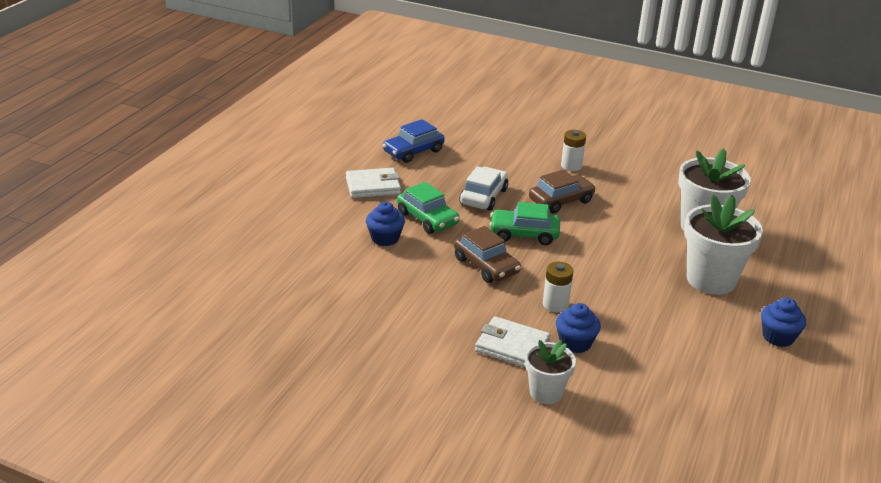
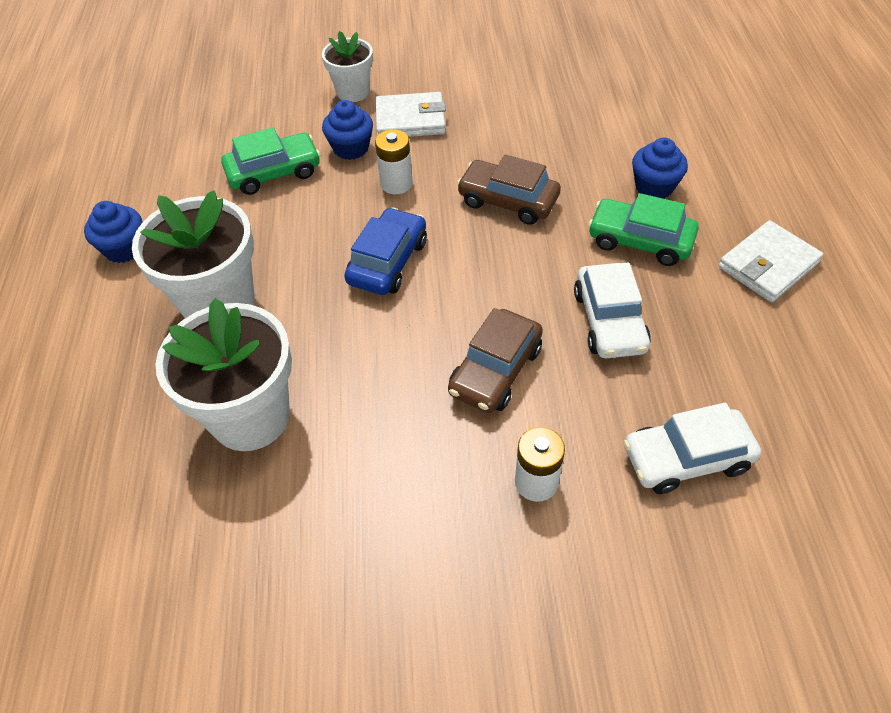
camera: 155 degrees right, 20 degrees up
(413, 151) = (808, 377): blue car -> blue car (388, 262)
(498, 151) = (686, 458): none -> white car
(524, 234) = (501, 273): green car -> green car (274, 172)

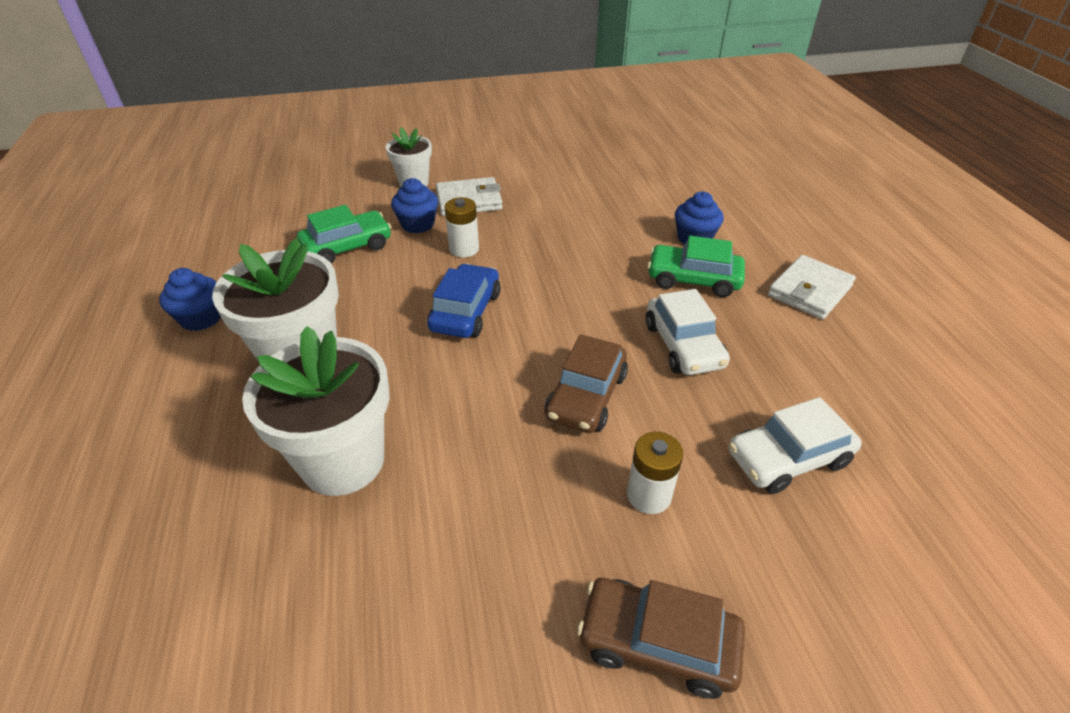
camera: 10 degrees left, 10 degrees down
(508, 201) = (568, 256): brown car -> brown car (657, 643)

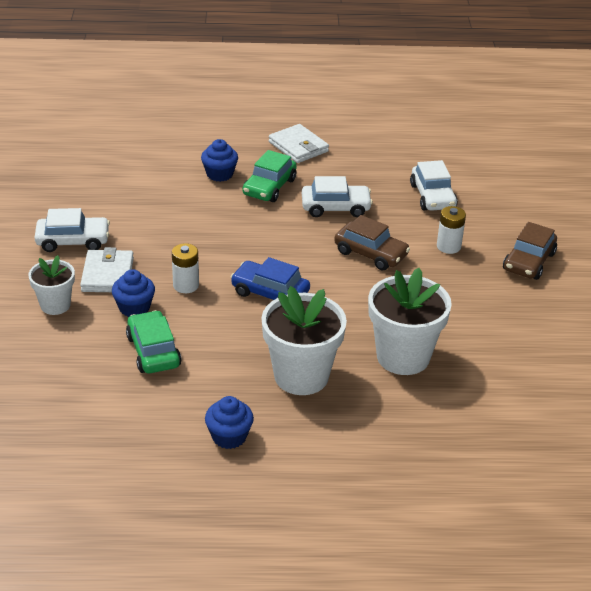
camera: 80 degrees left, 5 degrees down
(517, 174) = (73, 241): none -> white car

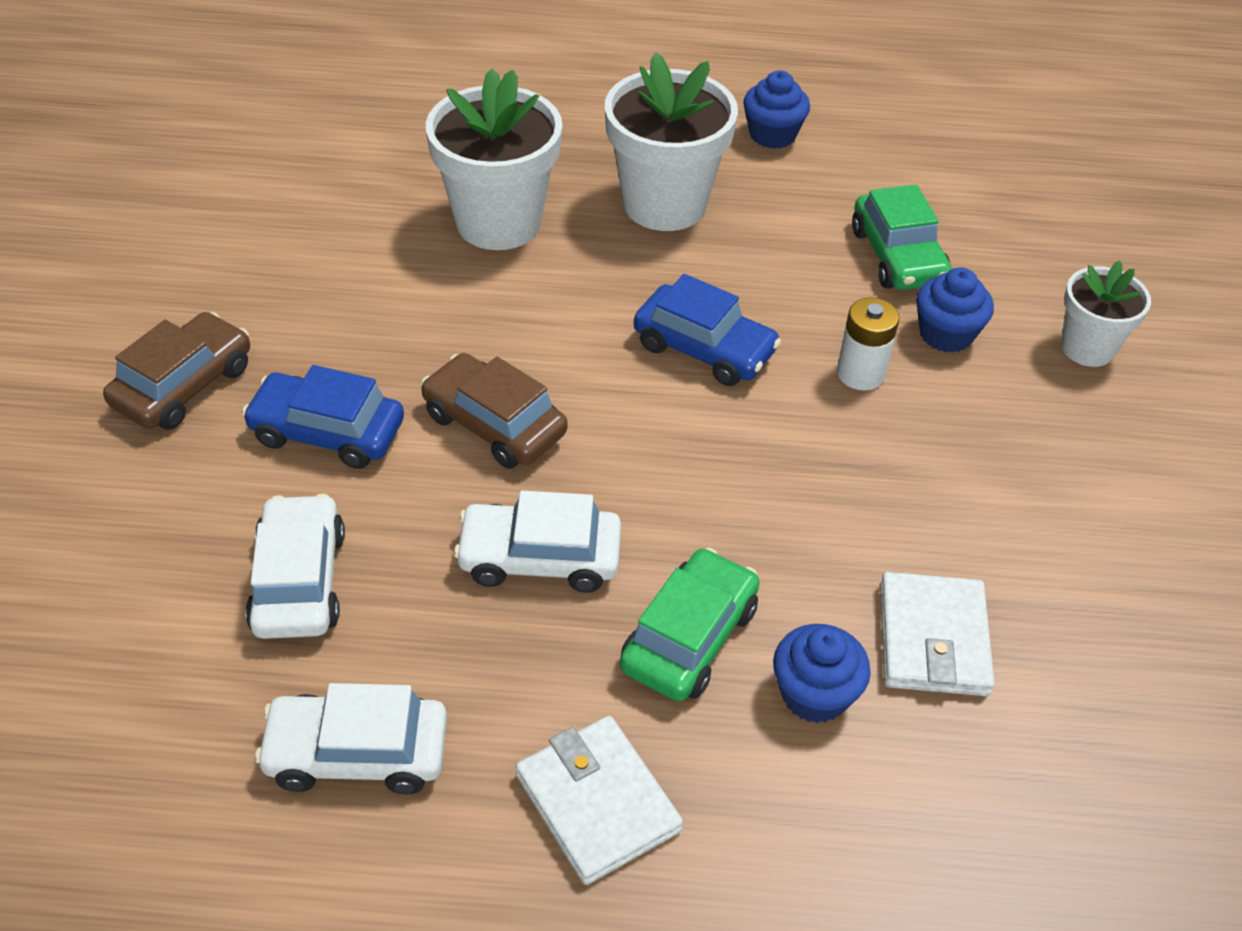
camera: 175 degrees left, 10 degrees up
(73, 241) = (1109, 494): white car -> white car (357, 753)
(107, 275) = (1013, 406): white wallet -> white wallet (933, 639)
(448, 246) = (327, 432): white battery -> blue car

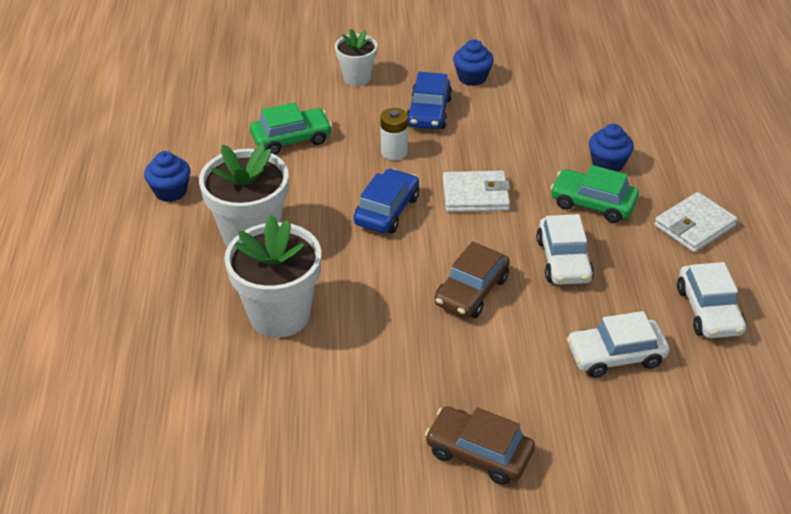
camera: 95 degrees left, 5 degrees down
(327, 432) = (500, 366): blue car -> blue car (429, 112)
(933, 639) = (563, 130): white wallet -> white wallet (475, 195)
(946, 334) = (356, 122): blue cupcake -> blue cupcake (472, 77)

